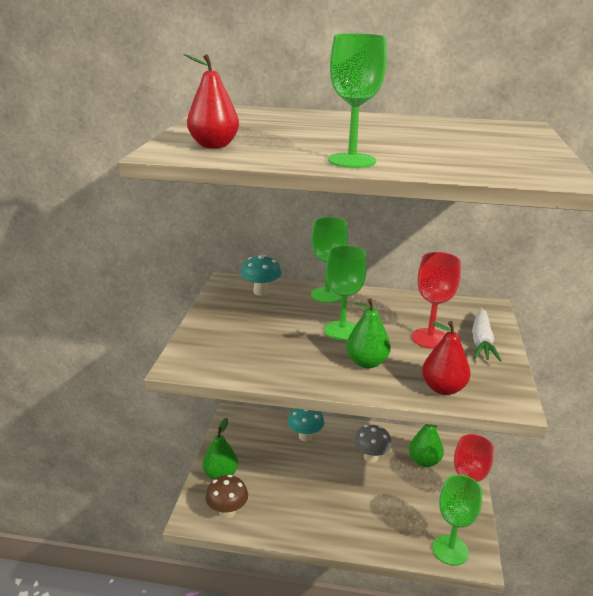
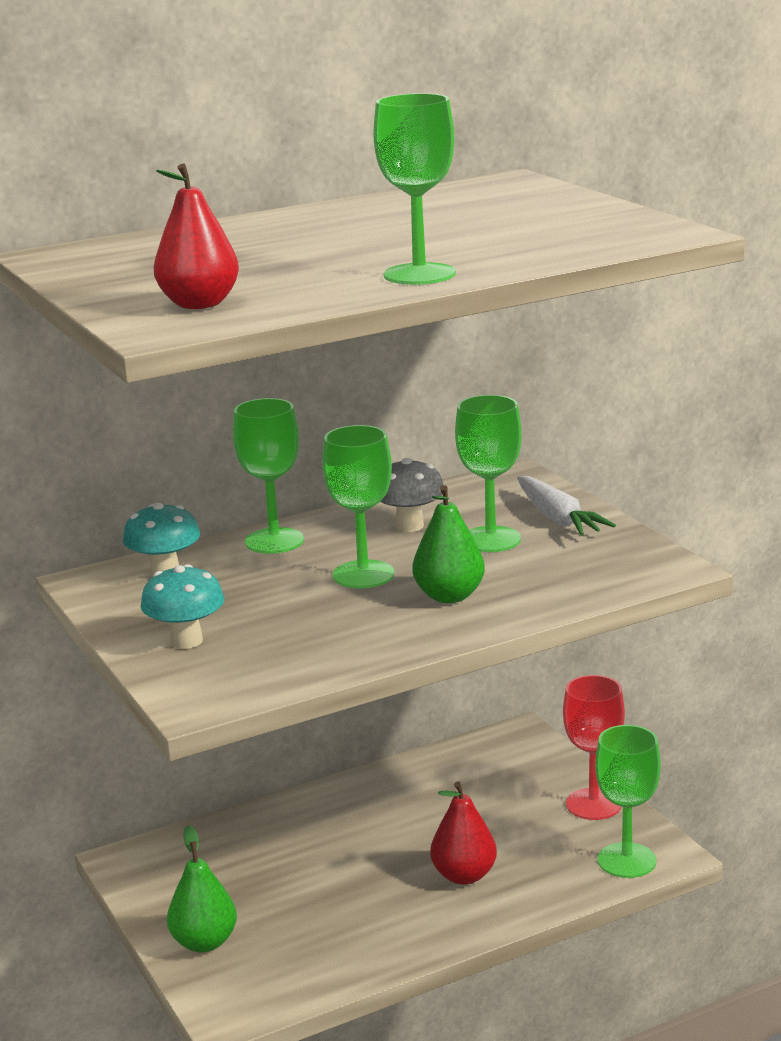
camera: 35 degrees left, 5 degrees down
(227, 511) = (274, 979): brown mushroom -> none
(305, 436) = (281, 831): turquoise mushroom -> turquoise mushroom (186, 641)
(371, 457) = (411, 810): grey mushroom -> grey mushroom (409, 526)
(424, 461) = (490, 779): green pear -> none
(429, 338) = (491, 539): red goblet -> green goblet
(443, 388) = (578, 585): red pear -> red pear (464, 875)

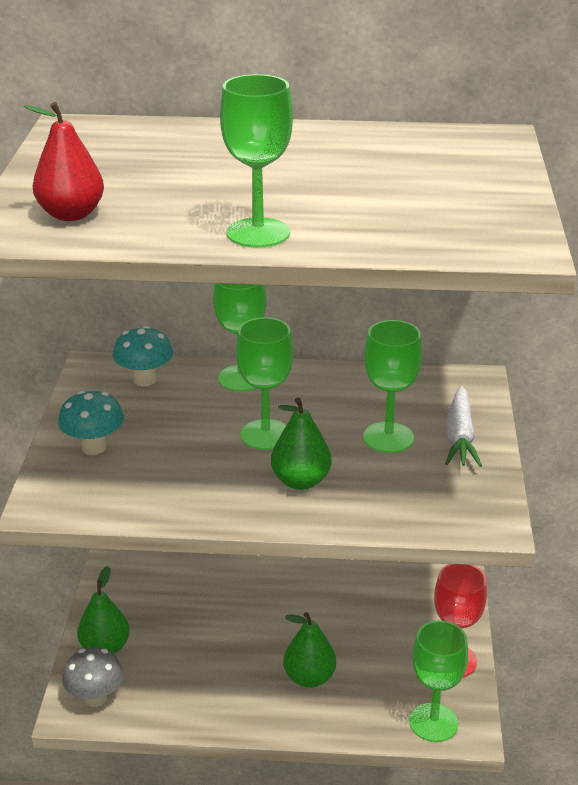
camera: 30 degrees right, 10 degrees up
(409, 526) = (345, 400): grey mushroom -> grey mushroom (95, 698)
(464, 875) = (309, 677): red pear -> green pear

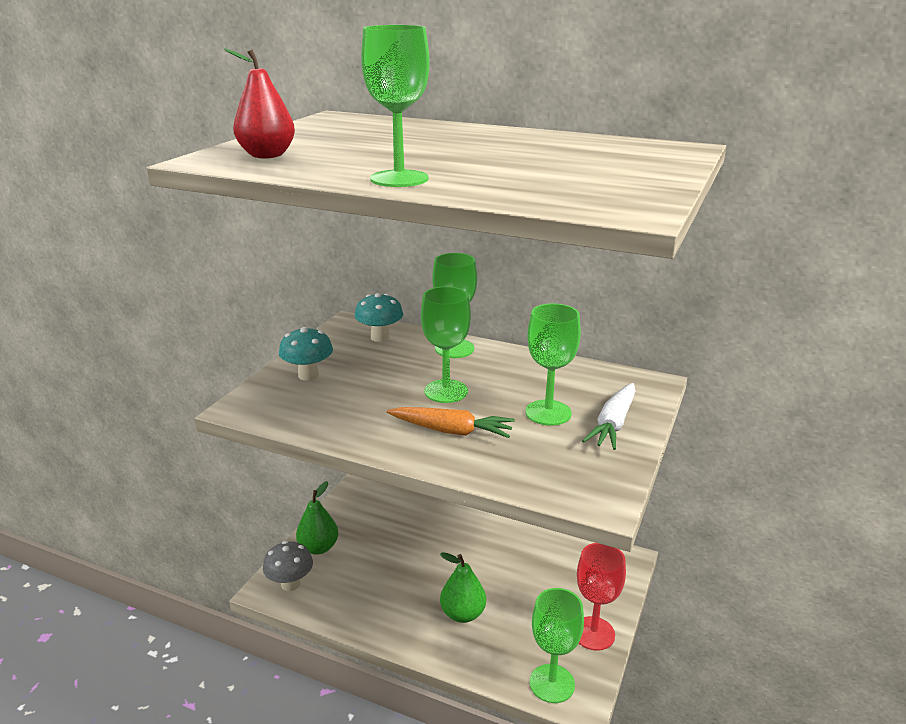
camera: 20 degrees right, 5 degrees down
(300, 481) = (451, 431): green pear -> orange carrot

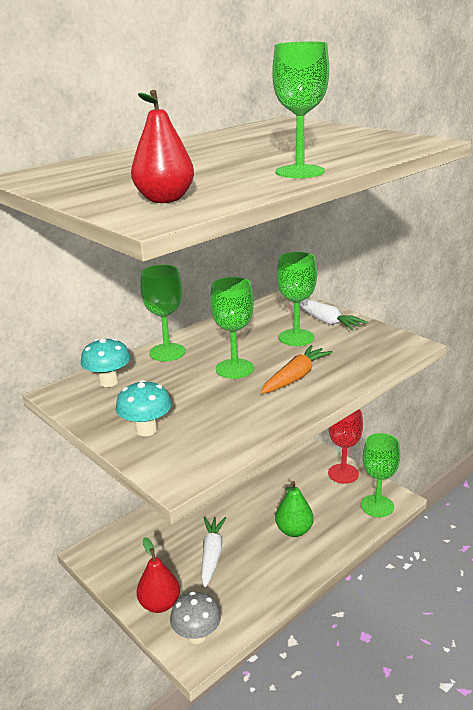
camera: 65 degrees left, 0 degrees up
(318, 547) = (160, 604): green pear -> red pear
(395, 561) = (212, 555): none -> white carrot

